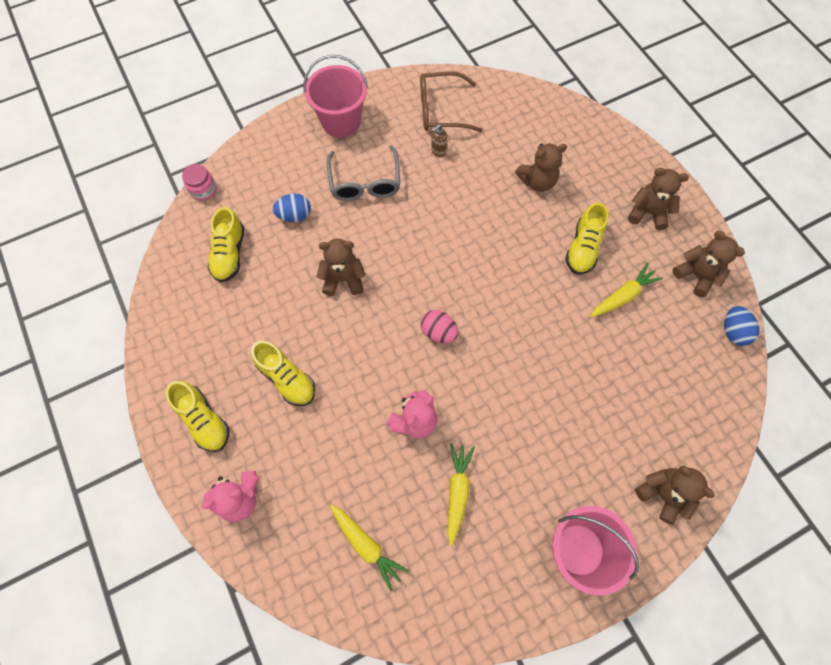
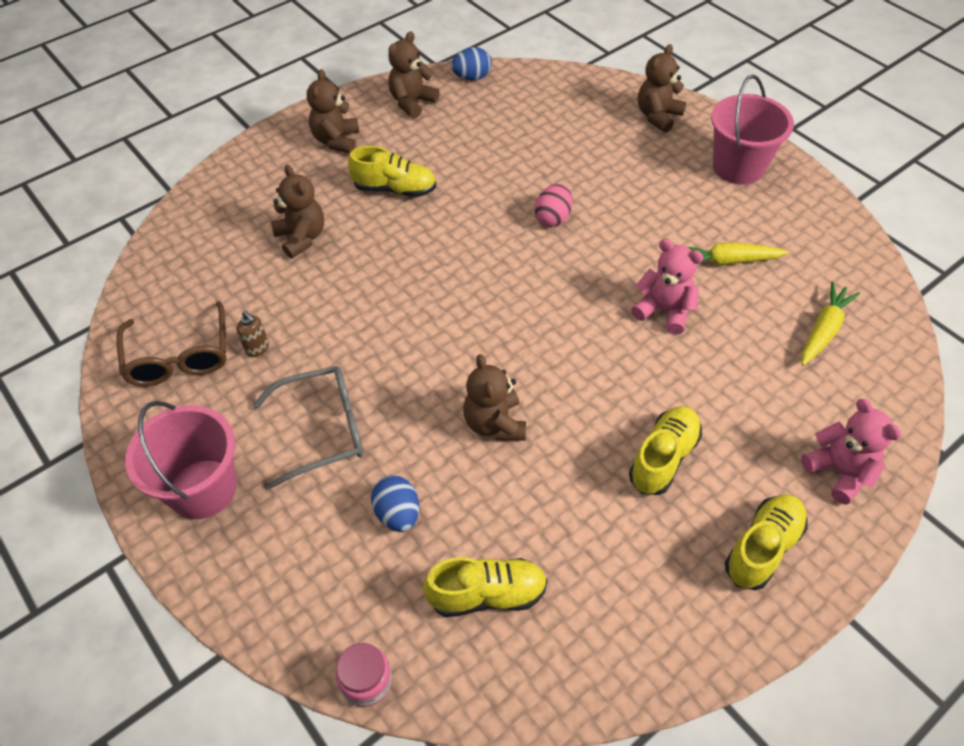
camera: 100 degrees left, 15 degrees down
(438, 332) = (543, 305): pink egg -> pink egg (553, 218)
(623, 296) = (450, 153): yellow carrot -> none

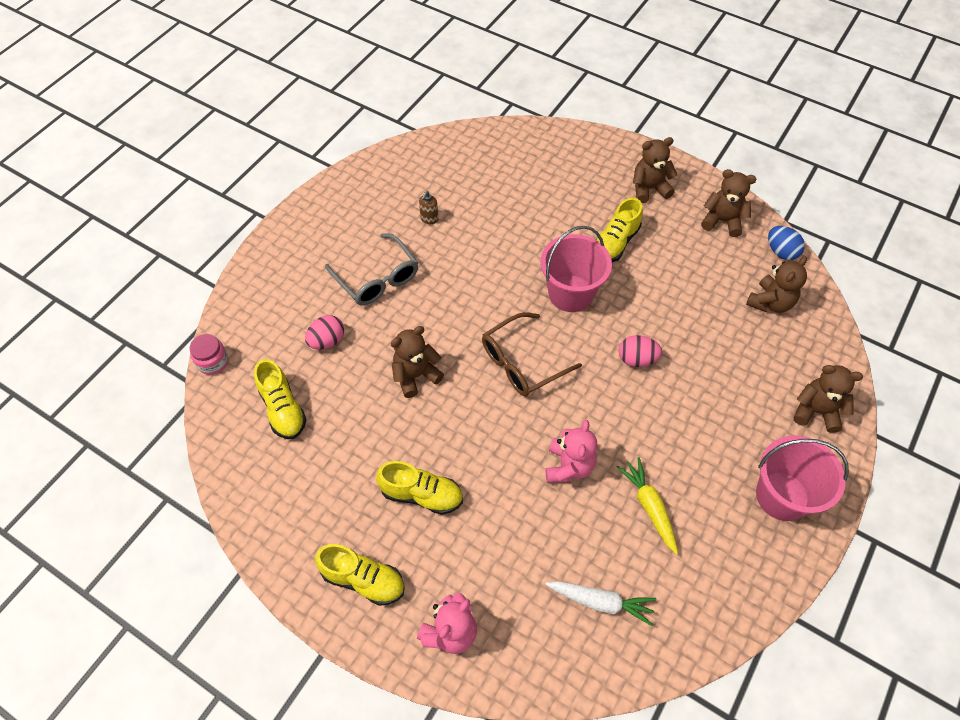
camera: 70 degrees right, 5 degrees up
(179, 357) = (407, 182): brown glasses -> brown glasses (522, 362)
(202, 489) = (316, 234): pink bucket -> pink bucket (570, 293)
(301, 238) = (537, 205): brown teddy bear -> brown teddy bear (770, 302)
(395, 189) = (615, 243): yellow shoe -> yellow shoe turned 45 degrees clockwise
(398, 514) = (327, 341): blue egg -> pink egg
(823, 330) = (601, 602): yellow carrot -> white carrot

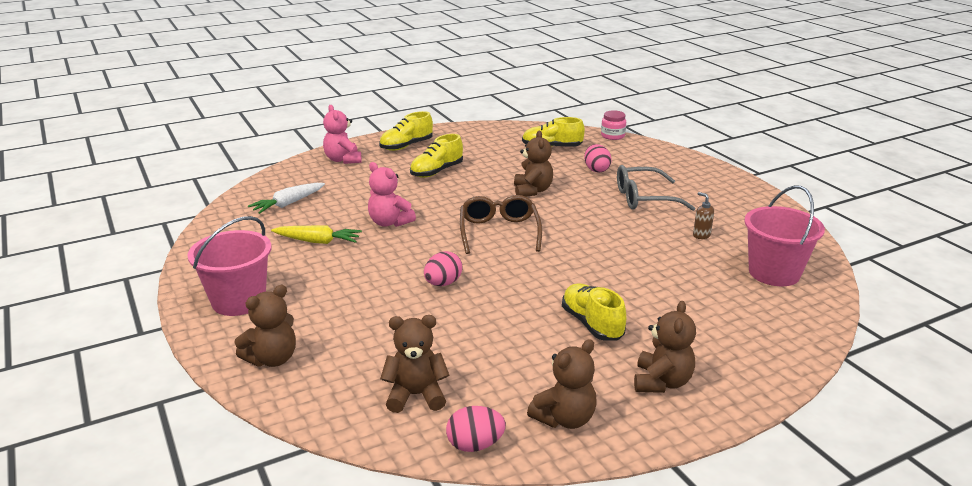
camera: 120 degrees right, 30 degrees down
(570, 293) = (549, 276): pink bucket -> pink bucket (774, 273)
(770, 302) = (416, 395): brown teddy bear -> brown teddy bear turned 105 degrees clockwise
(781, 252) = (475, 445): blue egg -> pink egg

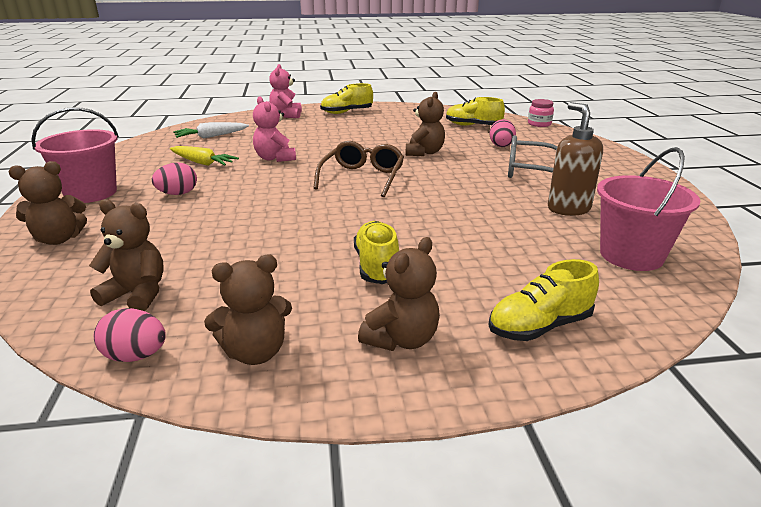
camera: 20 degrees right, 0 degrees up
(436, 172) = (353, 130): yellow shoe -> yellow shoe (539, 326)
(443, 283) = (269, 208): pink egg -> pink egg (178, 194)
(701, 235) = (568, 209): brown soap dispenser -> brown soap dispenser, size x2.05

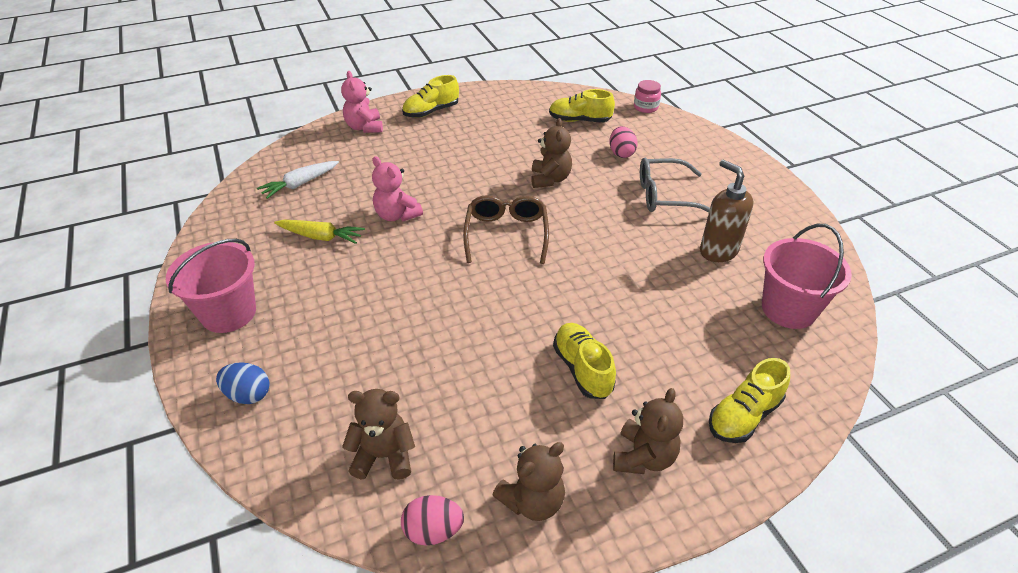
camera: 15 degrees left, 15 degrees up
(59, 239) = (248, 394): brown teddy bear -> blue egg
(178, 194) = (327, 297): pink egg -> none

